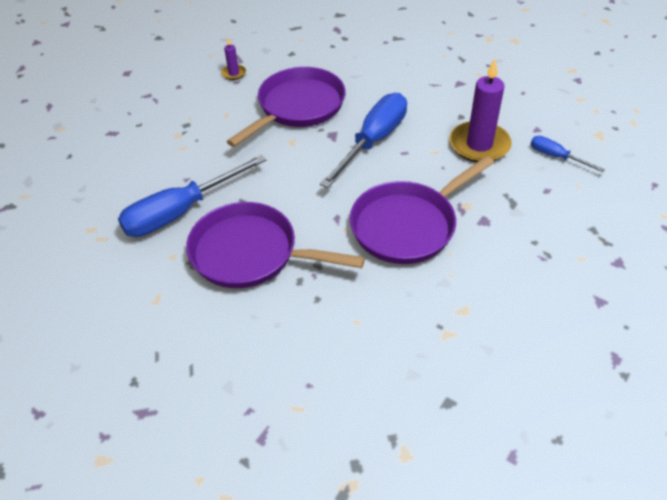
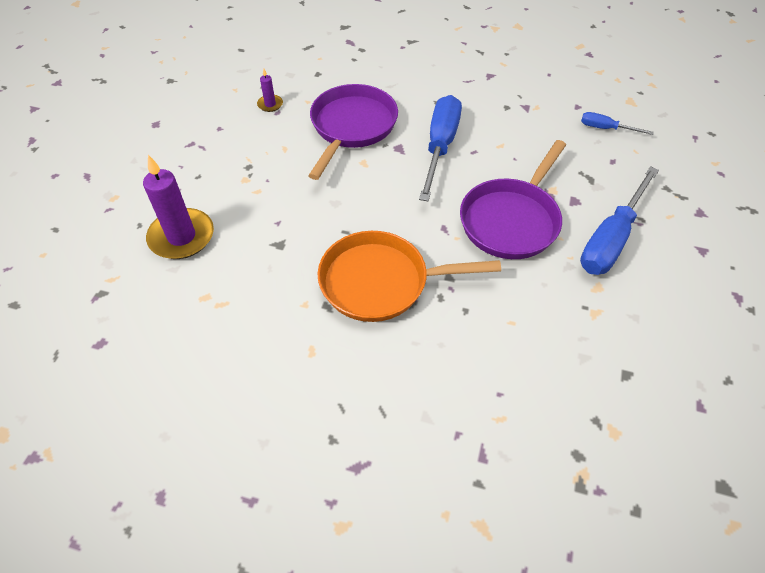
camera: 20 degrees left, 5 degrees up
(181, 212) = (290, 257): blue screwdriver -> blue screwdriver (611, 239)
(251, 253) = (381, 282): purple pan -> orange pan
(479, 145) = (536, 131): purple candle -> purple candle (181, 237)

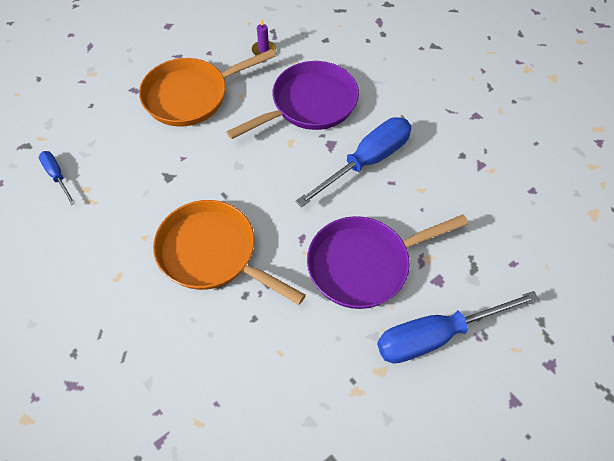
camera: 35 degrees right, 5 degrees up
(181, 237) = (109, 131): purple candle -> none
(236, 169) = (191, 96): none -> orange pan
(605, 128) = (538, 228): blue screwdriver -> blue screwdriver (57, 176)

